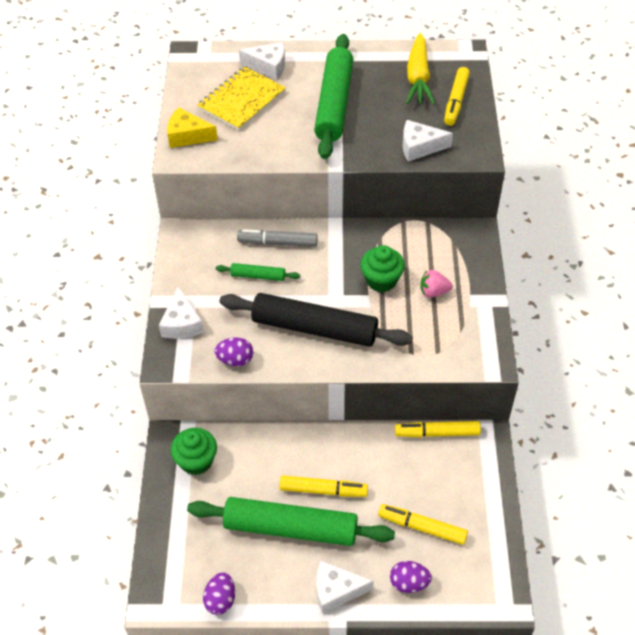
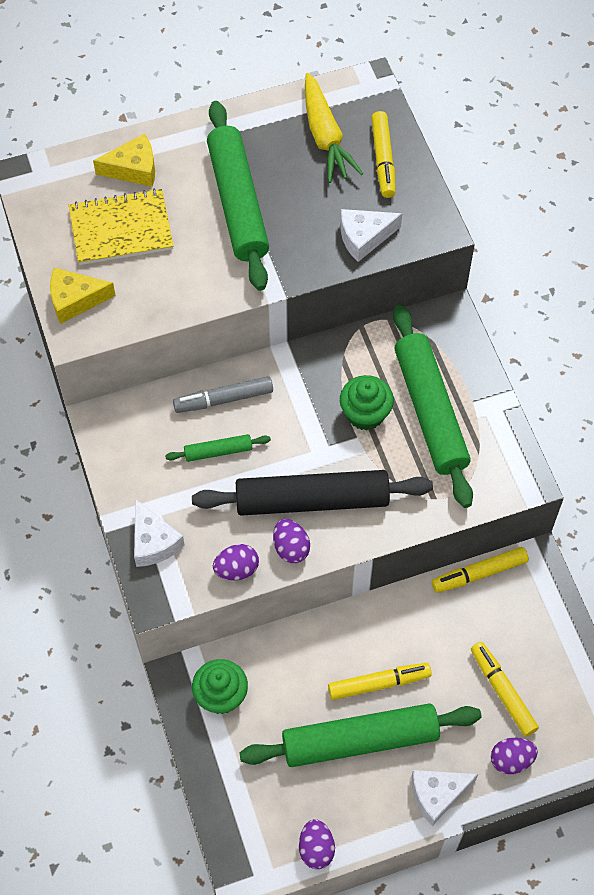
camera: 20 degrees left, 10 degrees up
(241, 100) = (121, 229): yellow notebook -> yellow notebook turned 60 degrees clockwise
(268, 66) = (133, 169): white cheese -> yellow cheese
(283, 357) = (291, 548): none -> purple egg
(422, 527) = (502, 691): yellow marker -> yellow marker turned 60 degrees clockwise
(433, 292) = (430, 411): pink strawberry -> green rolling pin

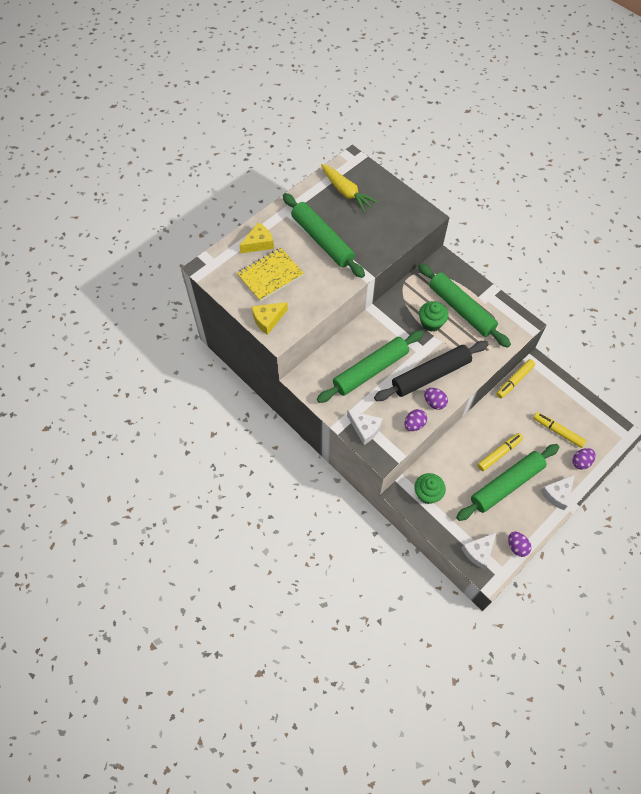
camera: 25 degrees left, 0 degrees up
(218, 451) = (370, 370): green rolling pin -> green rolling pin, size x2.21
(223, 399) = (358, 344): grey marker -> none
(364, 237) = (395, 233): white cheese -> white cheese (478, 552)
(383, 159) = (381, 193): yellow marker -> none

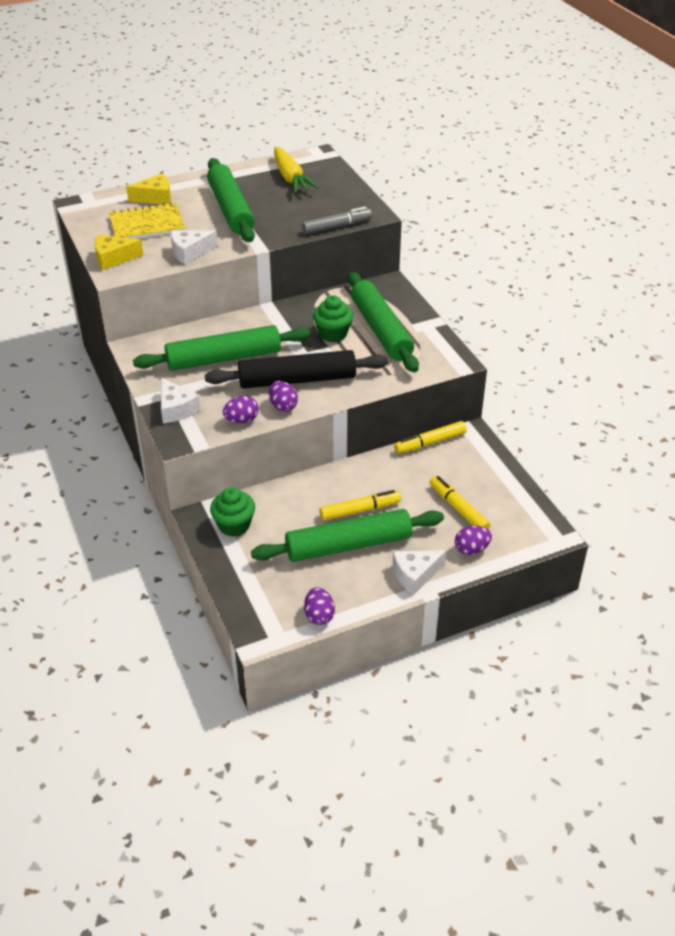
camera: 20 degrees right, 20 degrees down
(408, 237) = (337, 226): none -> grey marker
(478, 552) = (261, 605): white cheese -> white cheese (190, 252)

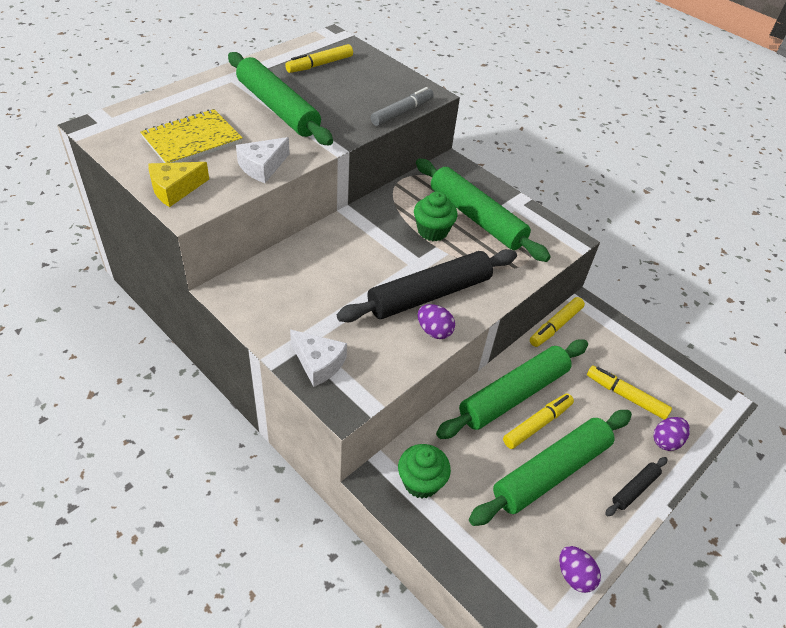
camera: 25 degrees left, 5 degrees up
(155, 197) = (184, 105): yellow cheese -> none
(224, 358) = (336, 284): green rolling pin -> green rolling pin (513, 395)
(242, 420) = (400, 360): purple egg -> none
(290, 178) = (320, 65): yellow carrot -> yellow marker
(415, 575) = (635, 489): white cheese -> black rolling pin

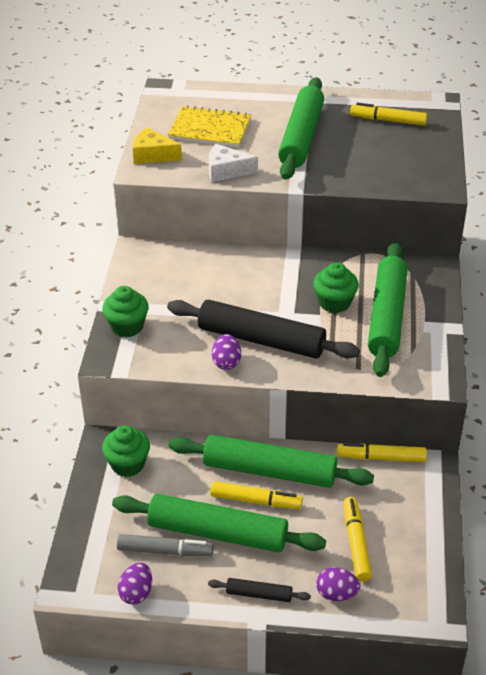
camera: 55 degrees right, 5 degrees down
(318, 363) = (127, 326): white cheese -> green cupcake
(402, 112) = (392, 189): grey marker -> grey marker (165, 551)

